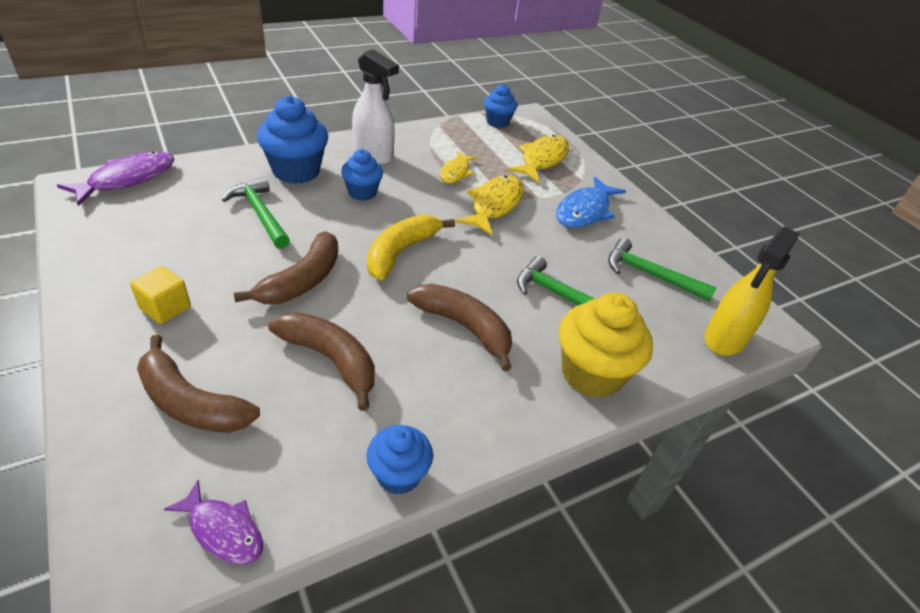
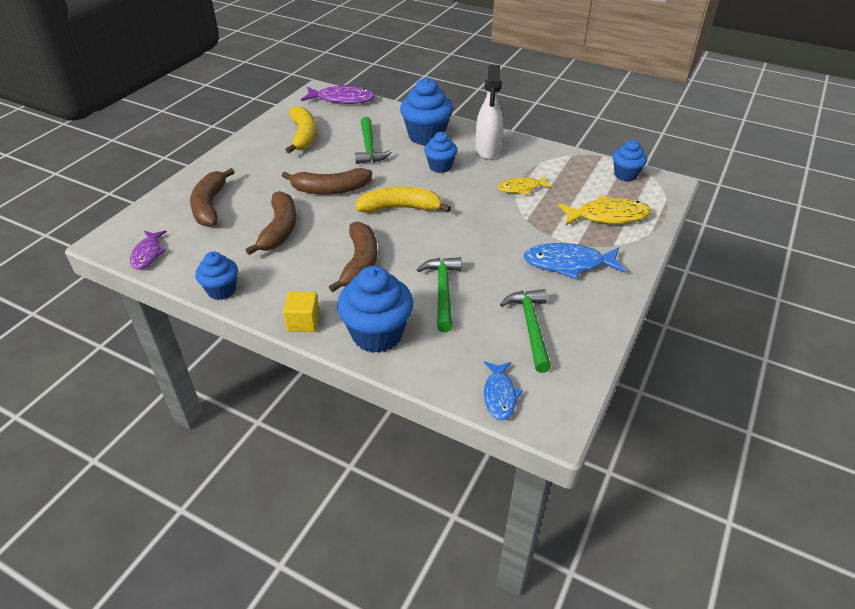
camera: 60 degrees right, 0 degrees up
(156, 244) = (303, 136): none -> yellow banana
(165, 308) = (262, 164): yellow cube -> yellow cube (303, 322)
(260, 214) = (369, 147): green hammer -> green hammer turned 150 degrees clockwise
(494, 205) = (508, 220): yellow fish -> none
(591, 374) = (377, 334): yellow cupcake -> blue cupcake
(724, 339) = (499, 395): yellow spray bottle -> blue fish

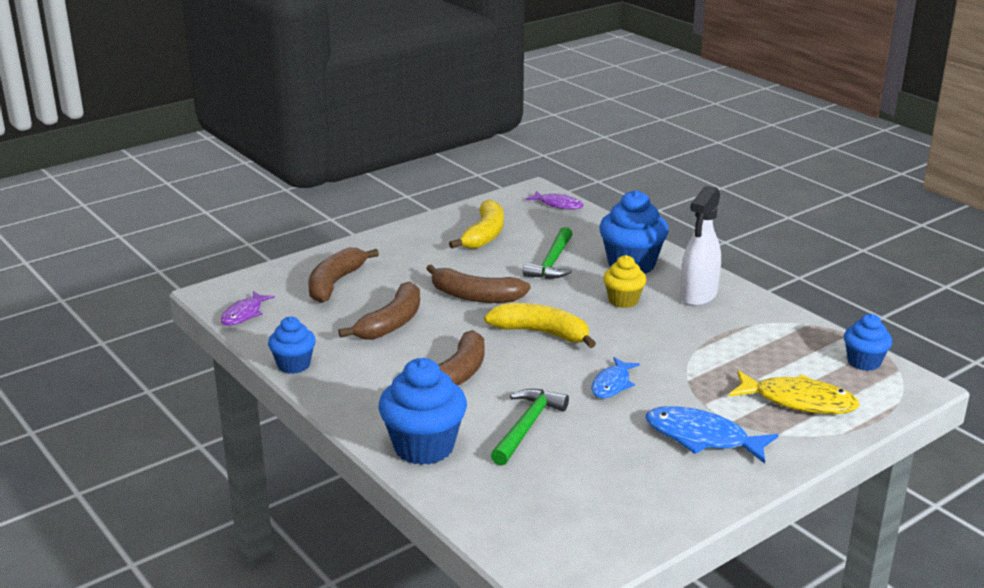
camera: 25 degrees right, 15 degrees down
(303, 322) = (355, 415): yellow cube -> none
(342, 99) = (558, 205): purple fish -> purple fish, size x0.63
(440, 167) = (623, 300): blue cupcake -> yellow cupcake
(499, 395) = (514, 539): blue fish -> blue fish (612, 384)
(521, 188) = (708, 346): yellow fish -> none
(531, 327) = (602, 487): green hammer -> none

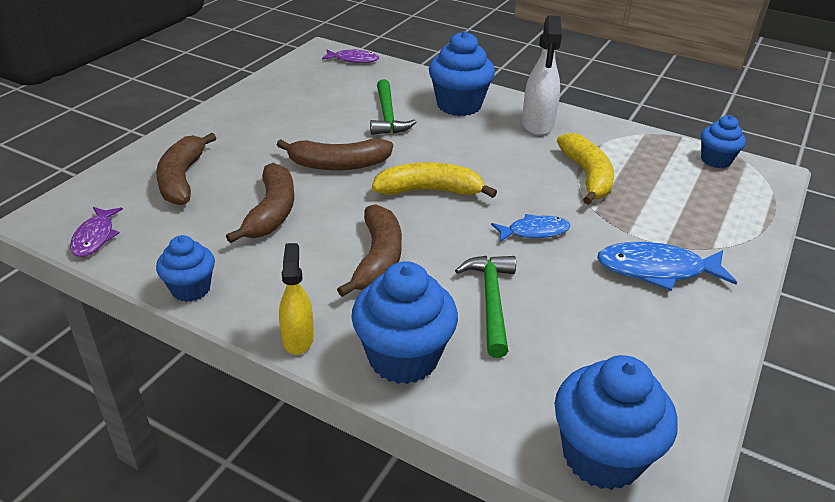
camera: 25 degrees left, 10 degrees up
(352, 416) = (298, 338): none -> yellow spray bottle
(484, 235) = (305, 99): yellow banana -> yellow banana (587, 176)
(529, 545) = (601, 456): none -> blue cupcake
(612, 384) = (534, 232): blue fish -> blue fish turned 105 degrees counterclockwise
(623, 300) = (478, 142): yellow cupcake -> none
(798, 401) = (701, 210): yellow fish -> none

